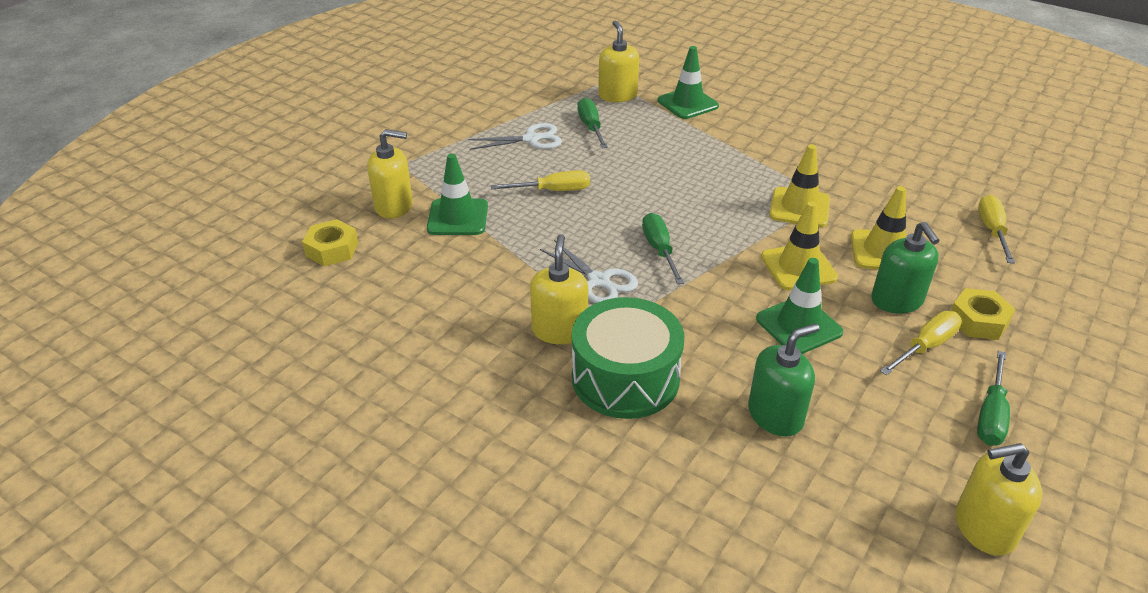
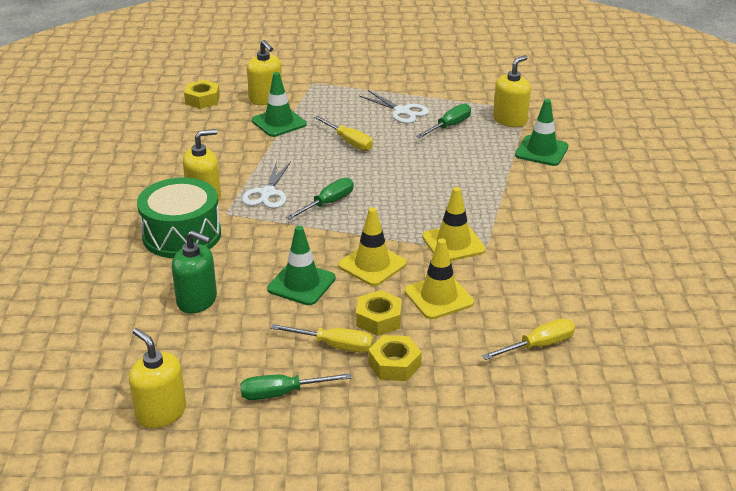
camera: 55 degrees right, 5 degrees down
(897, 300) = (379, 319): green soap dispenser -> yellow nut

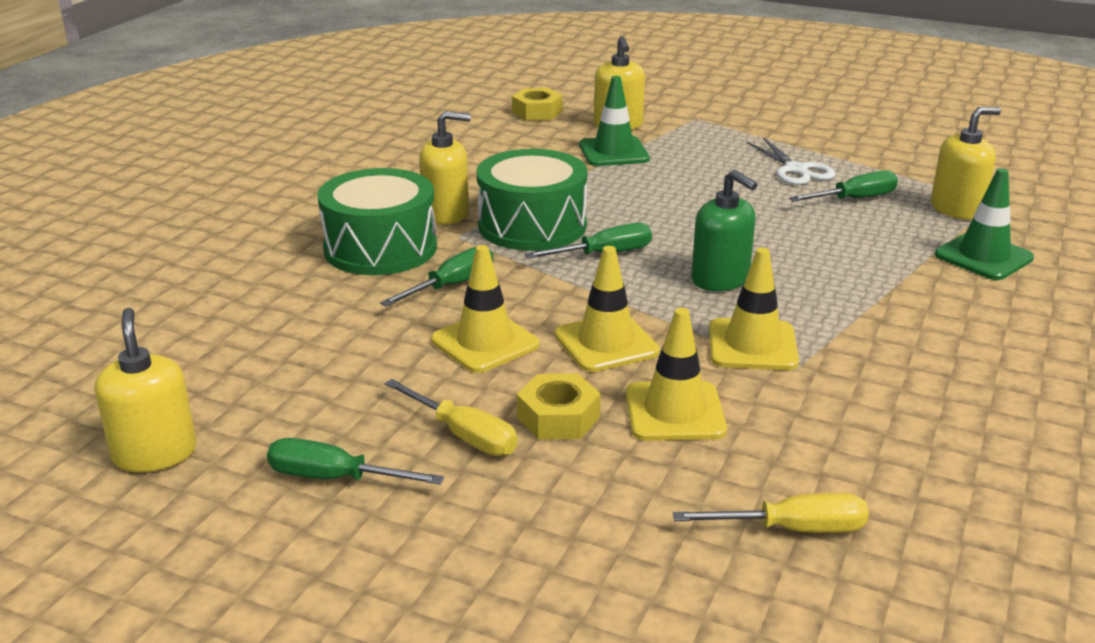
camera: 25 degrees right, 5 degrees down
(197, 300) = (329, 328): green soap dispenser -> green soap dispenser (720, 279)
(250, 250) = (452, 285): none -> green screwdriver
(268, 193) = (532, 226): white scissors -> green drum
(301, 284) = (485, 342): green traffic cone -> yellow traffic cone
(349, 142) = (692, 190): yellow screwdriver -> none
(394, 364) = (531, 487): yellow nut -> none

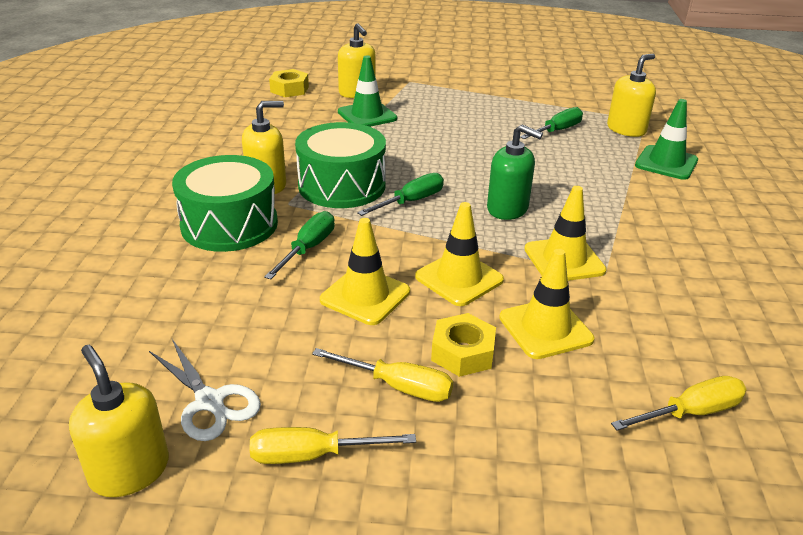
camera: 20 degrees left, 5 degrees up
(334, 478) = (312, 455): green screwdriver -> yellow screwdriver
(796, 170) = (504, 113): white scissors -> white scissors (210, 402)

